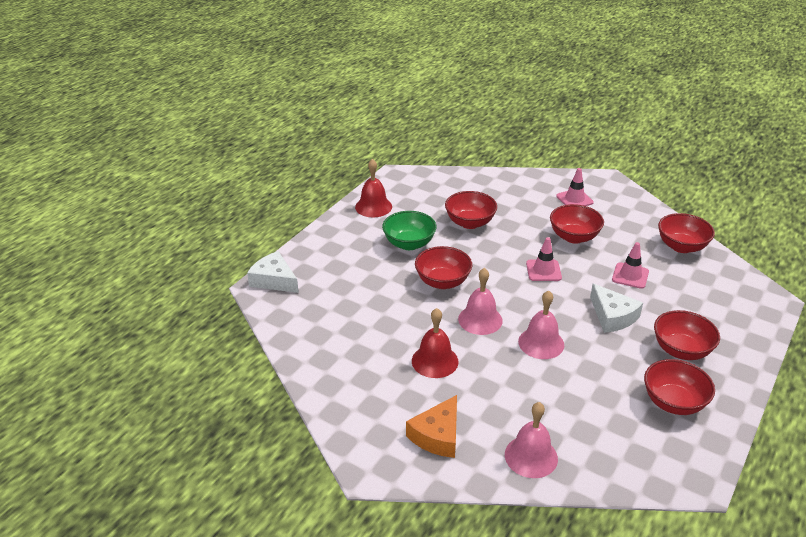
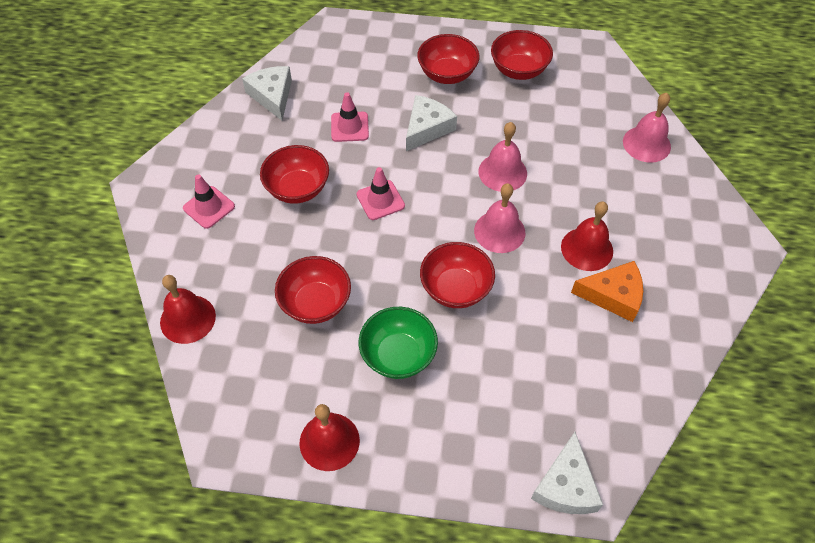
camera: 115 degrees left, 20 degrees up
(437, 435) = (675, 213): orange cheese -> orange cheese (613, 295)
(488, 178) = (187, 319): none -> red bell
(681, 246) = (272, 96): red bowl -> white cheese

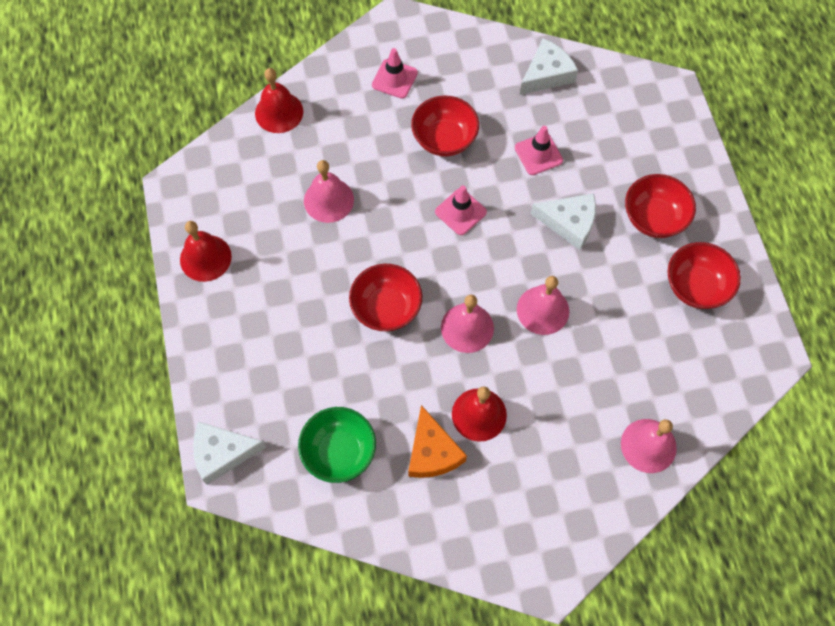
camera: 70 degrees right, 10 degrees up
(315, 303) = (328, 200): red bowl -> pink bell
(398, 355) = (301, 282): green bowl -> green bowl (339, 452)

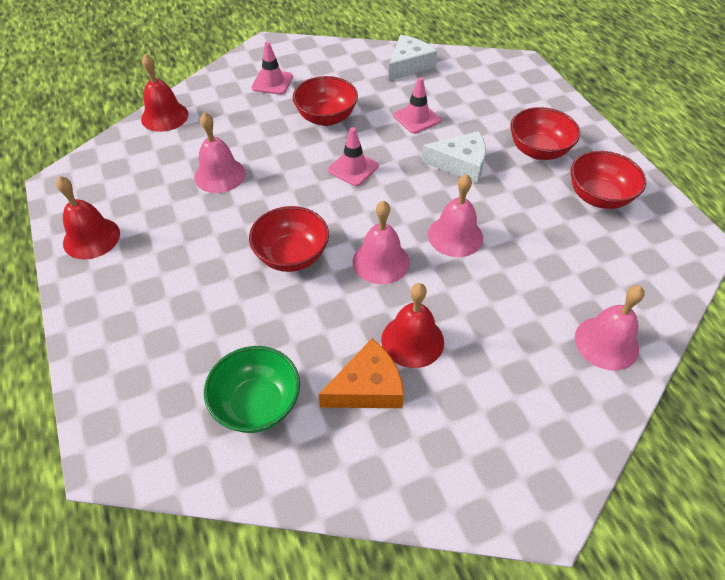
camera: 10 degrees left, 15 degrees down
(222, 453) = (112, 429): white cheese -> none
(432, 452) = (367, 387): orange cheese -> orange cheese turned 90 degrees counterclockwise

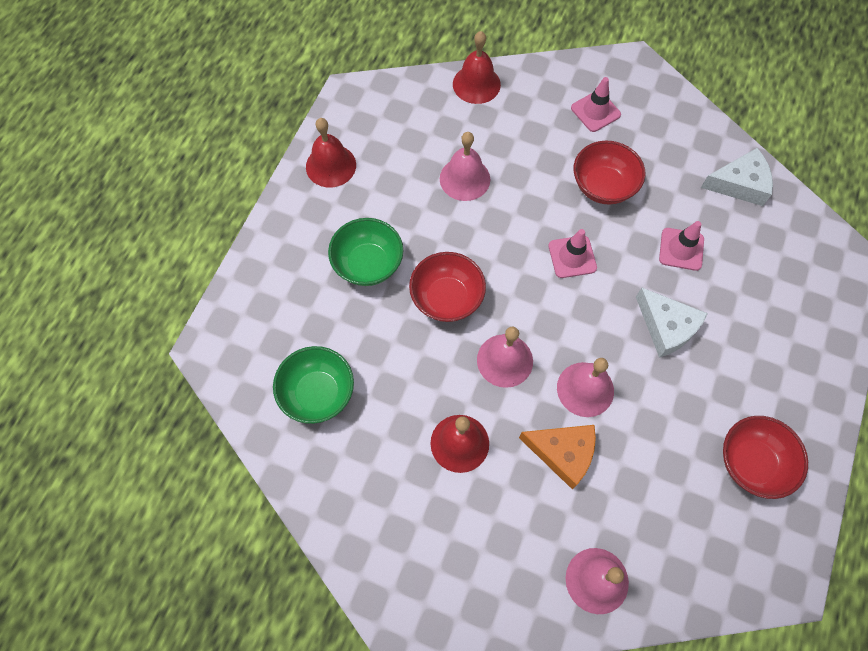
camera: 45 degrees right, 15 degrees up
(200, 280) = (368, 264): none -> green bowl
(367, 387) = (395, 448): orange cheese -> orange cheese (563, 453)
(538, 151) = (754, 373): red bowl -> none

